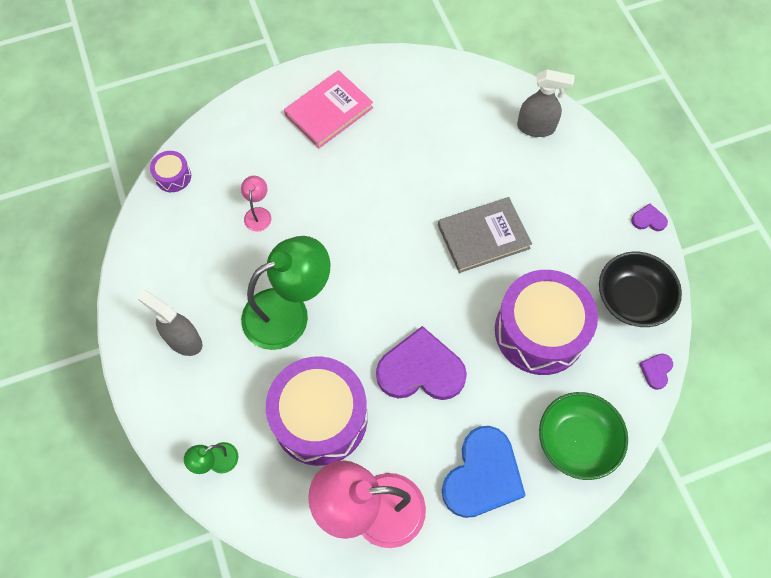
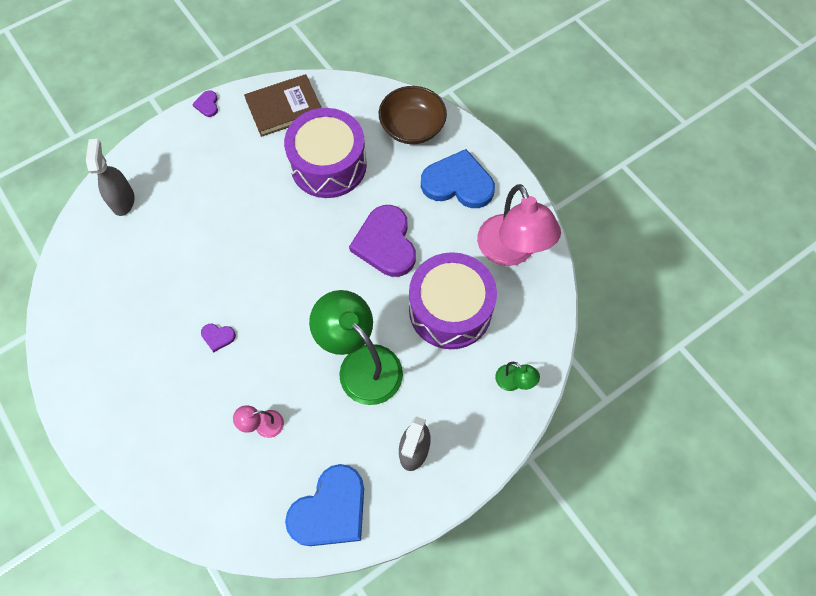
camera: 105 degrees left, 0 degrees up
(159, 254) = (330, 510): none -> blue heart
(173, 176) = (234, 531): purple drum -> none
(329, 111) = (126, 392): pink book -> none
(483, 236) = (248, 221): grey book -> none
(576, 441) = (412, 127): green bowl -> brown bowl
(632, 299) = (284, 107): black bowl -> brown book
(656, 371) = (341, 86): purple heart -> purple heart (218, 337)

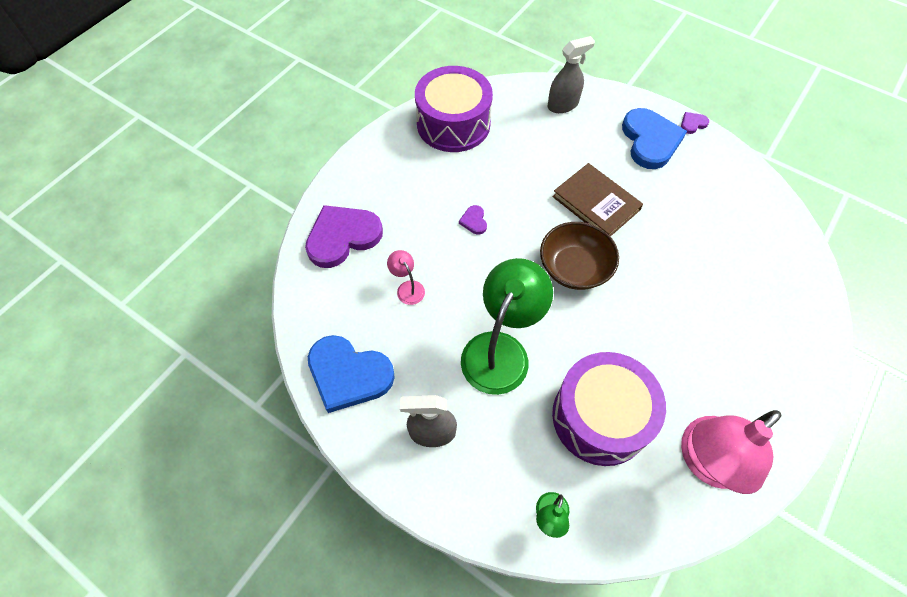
camera: 70 degrees right, 5 degrees down
(284, 107) = (732, 182): brown book -> brown book (596, 203)
(328, 165) = (695, 242): purple drum -> purple drum (453, 124)
(385, 243) = (641, 326): purple heart -> purple heart (342, 237)
(412, 127) = (791, 303): brown bowl -> brown bowl (574, 268)
(458, 183) = (755, 374): blue heart -> blue heart (650, 140)

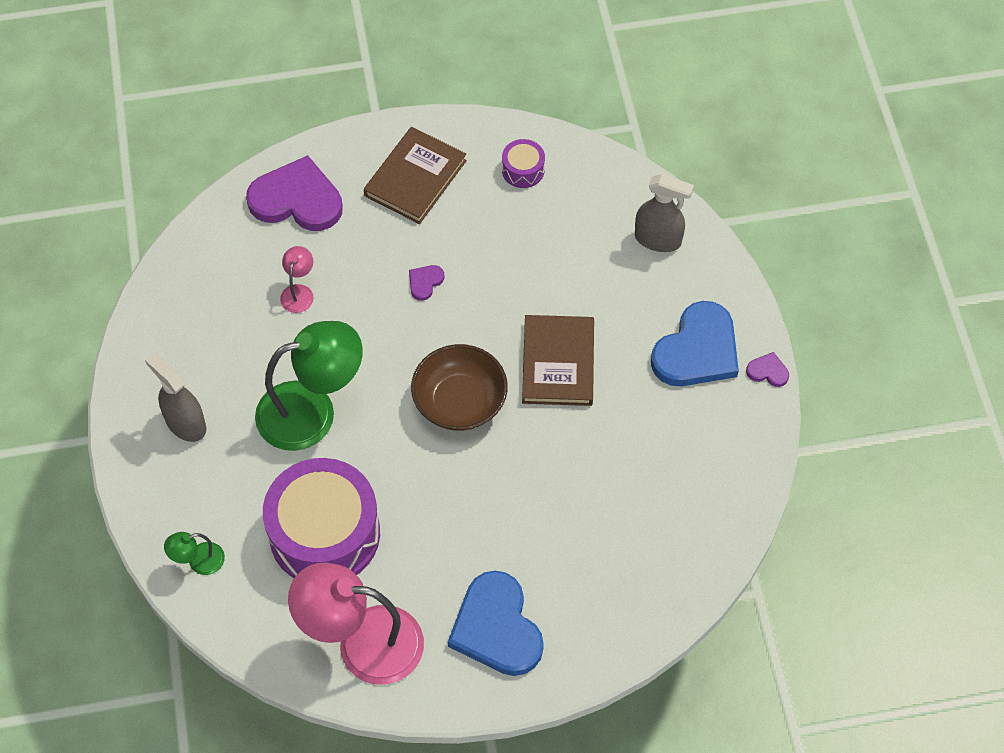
camera: 45 degrees right, 0 degrees up
(348, 374) = (175, 322): blue heart -> blue heart (497, 628)
(399, 172) = (415, 178): none -> brown book
(453, 124) = (523, 170): purple drum -> purple drum, size x0.43

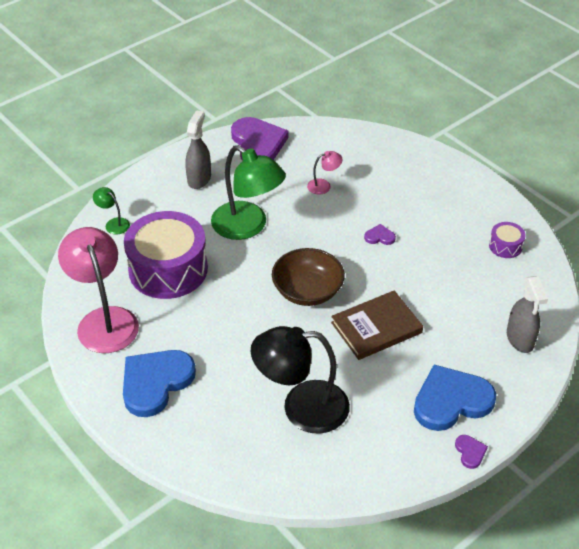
camera: 60 degrees right, 15 degrees down
(297, 199) = (386, 157): purple heart -> purple heart (258, 143)
(415, 178) = (450, 199): brown book -> none
(621, 495) = (301, 407): none -> black lamp
(697, 350) = (451, 401): blue heart -> blue heart turned 150 degrees clockwise

